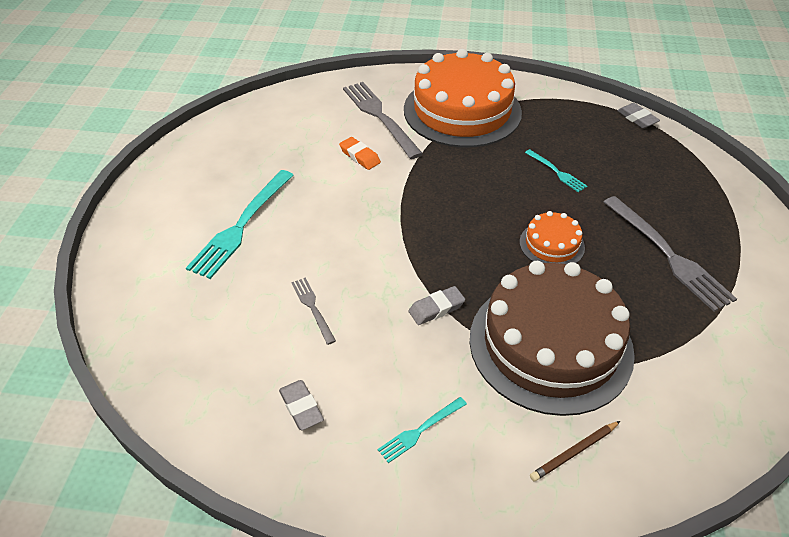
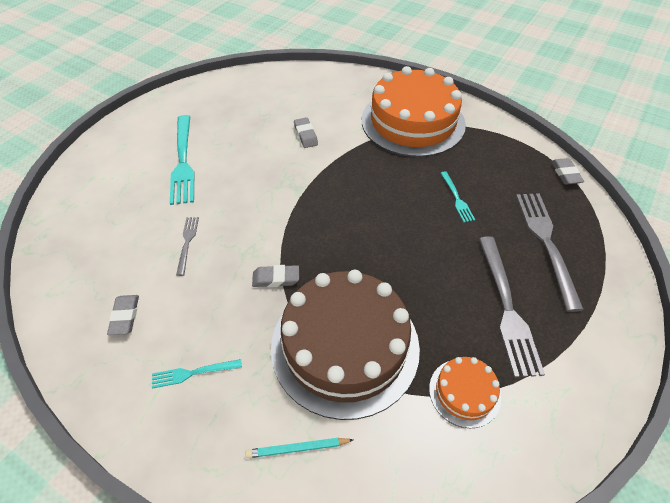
camera: 25 degrees right, 5 degrees up
(240, 227) = (183, 162): turquoise fork -> turquoise fork turned 60 degrees counterclockwise
(360, 156) = (306, 135): orange eraser -> grey eraser
(379, 116) = (343, 107): grey fork -> grey fork (545, 242)
(552, 244) = (407, 260): orange cake -> orange cake (464, 392)
(574, 452) = (297, 448): brown pencil -> turquoise pencil

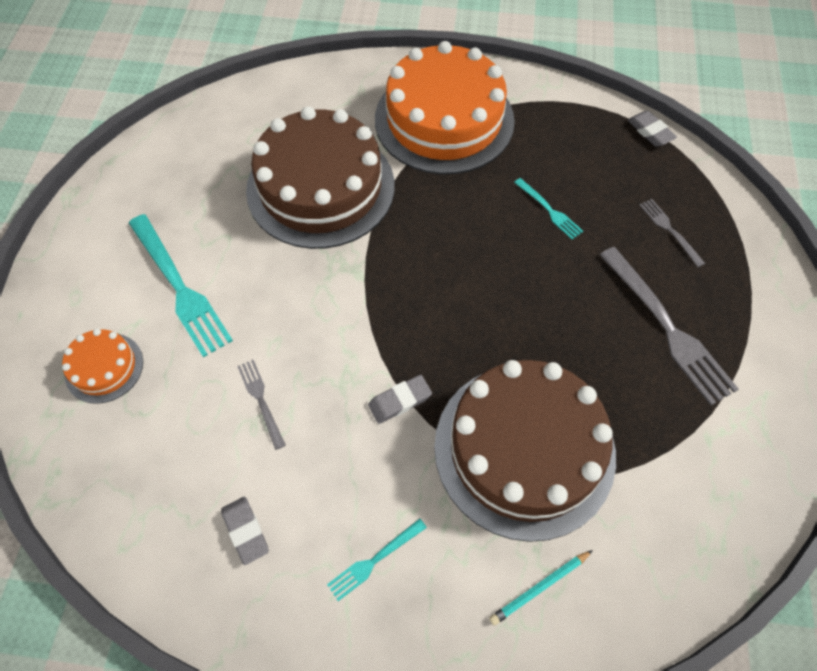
camera: 25 degrees left, 10 degrees up
(306, 135) = (320, 187): grey eraser -> brown cake
(464, 392) = (672, 444): orange cake -> orange cake (104, 367)
(545, 242) = (669, 230): grey fork -> grey fork, size x0.51

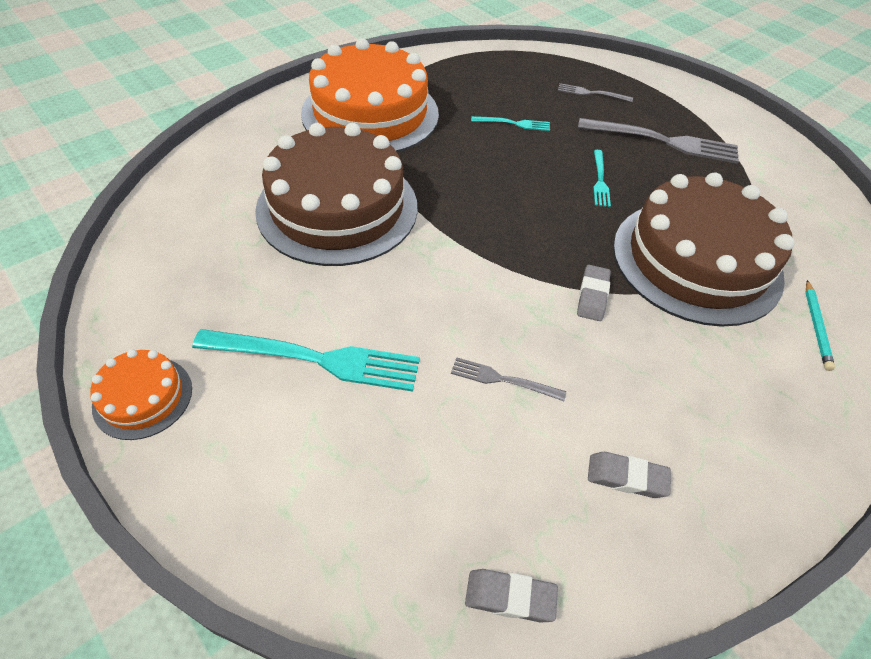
camera: 50 degrees left, 10 degrees down
(104, 367) = (333, 478): orange cake -> orange cake (143, 397)
(373, 561) = (725, 406): turquoise fork -> turquoise fork (600, 181)
(650, 132) = (507, 51): grey eraser -> grey eraser (510, 597)

